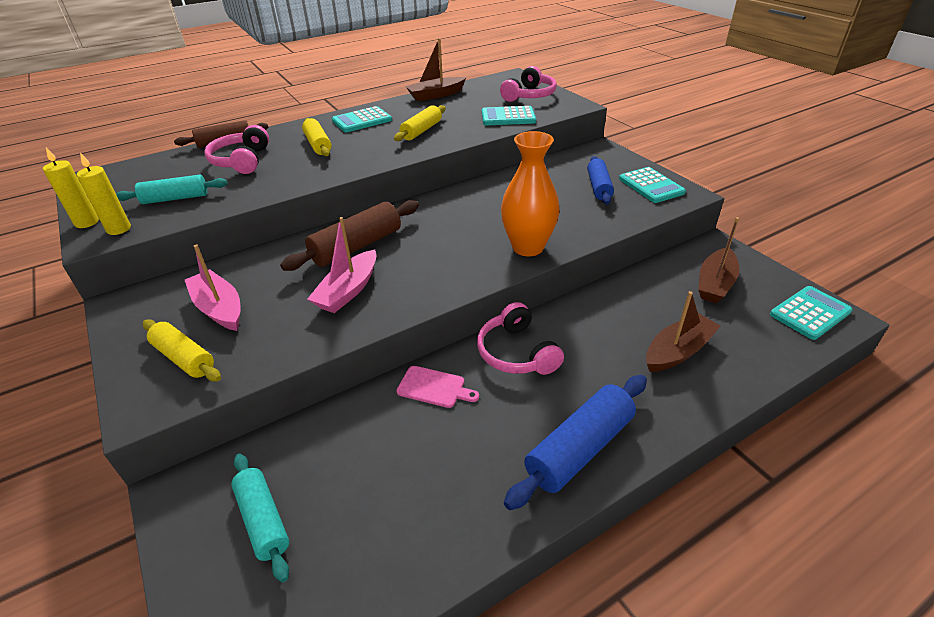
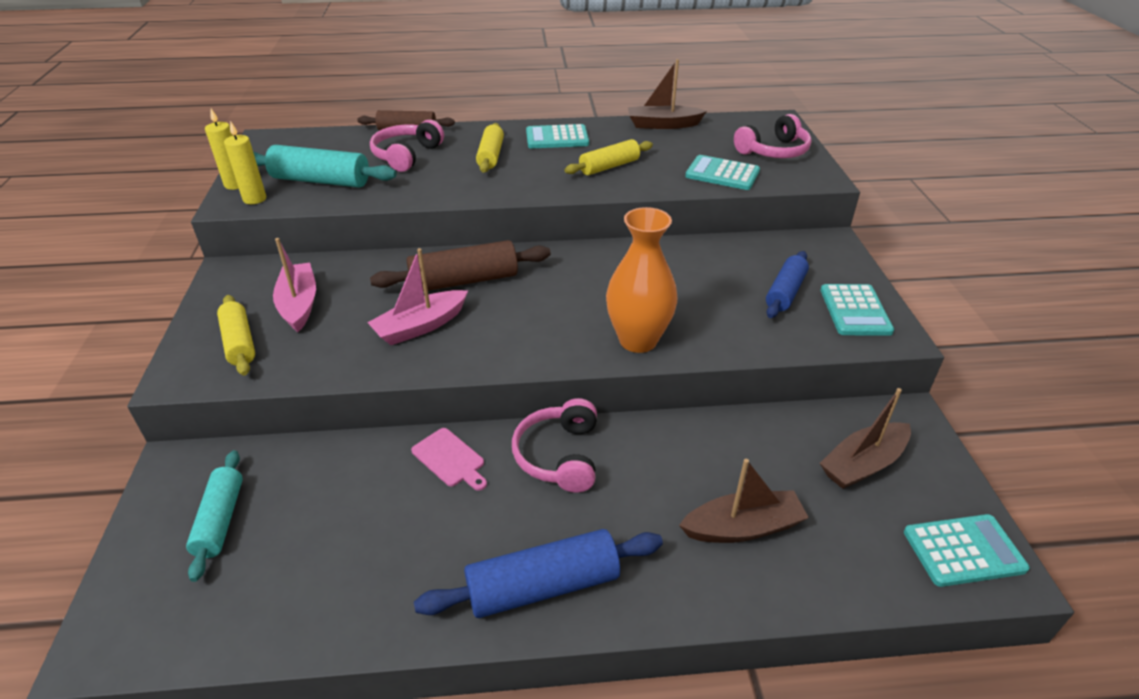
camera: 25 degrees right, 0 degrees up
(175, 198) = (321, 181): turquoise rolling pin -> turquoise rolling pin, size x1.50

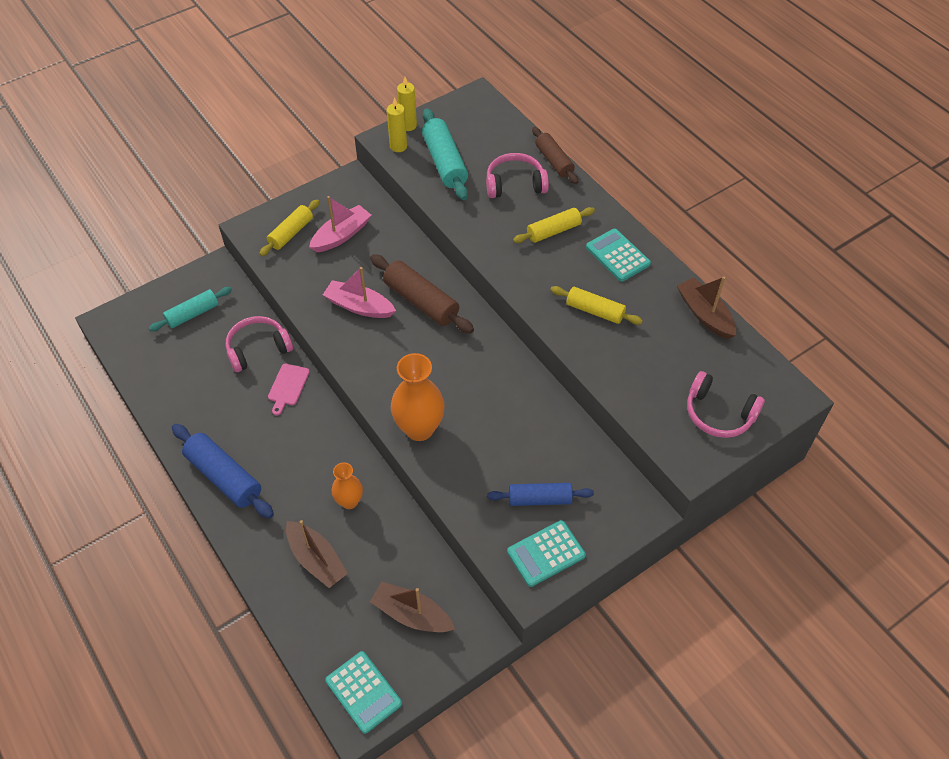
camera: 60 degrees right, 15 degrees up
(559, 455) = (321, 439): pink headphones -> pink headphones (258, 349)
(671, 463) = (349, 501): none -> orange vase
(722, 174) = (642, 390): turquoise calculator -> none

